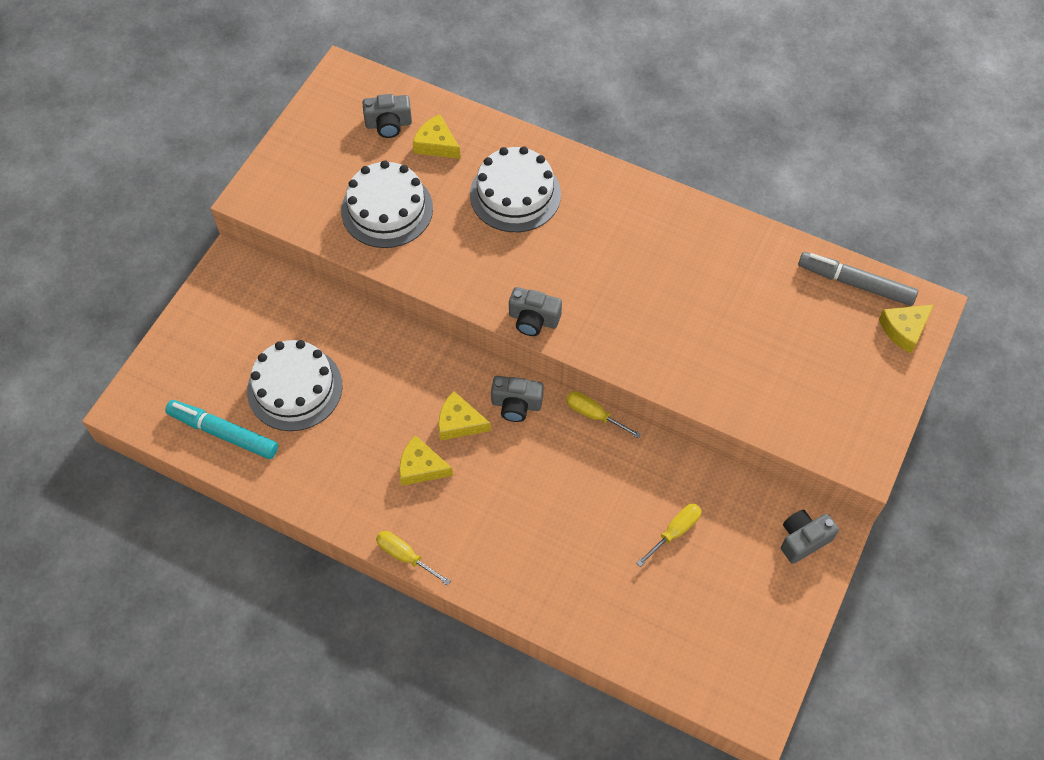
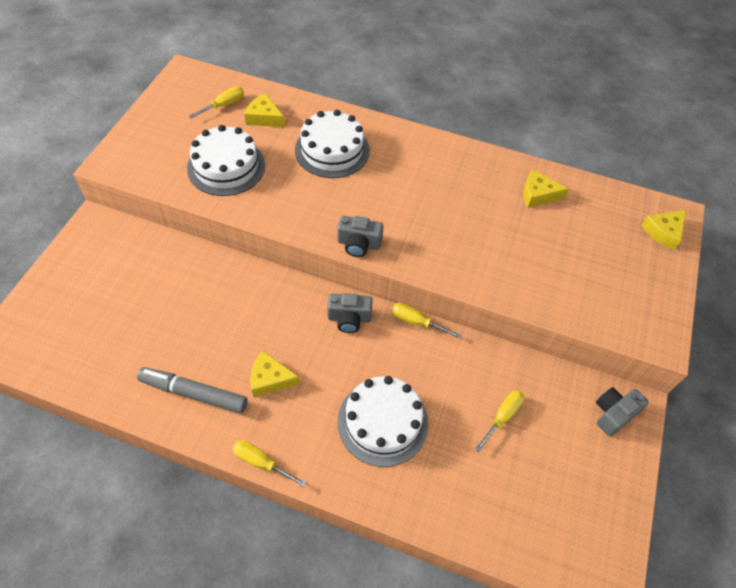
camera: 10 degrees left, 5 degrees down
(223, 433) = (87, 363): turquoise marker -> none
(295, 388) = (152, 319): white cake -> white cake (382, 422)
(388, 124) = (224, 105): grey camera -> yellow screwdriver
(459, 422) = (301, 337): yellow cheese -> yellow cheese (538, 195)
(855, 283) = (616, 200): grey marker -> grey marker (194, 393)

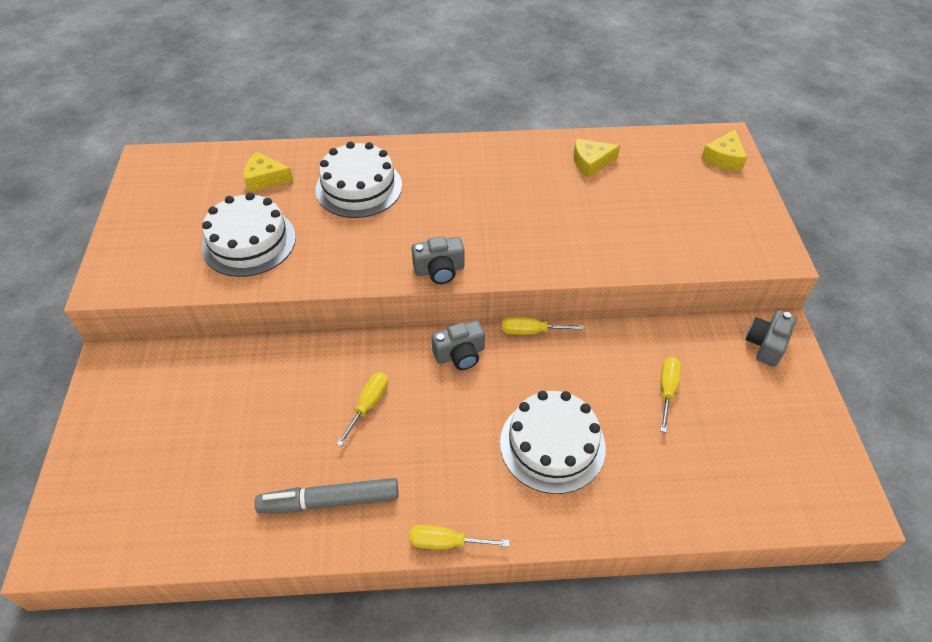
camera: 20 degrees left, 5 degrees down
(224, 105) = (212, 180): yellow screwdriver -> yellow screwdriver (368, 405)
(270, 379) = (408, 450): yellow cheese -> none

